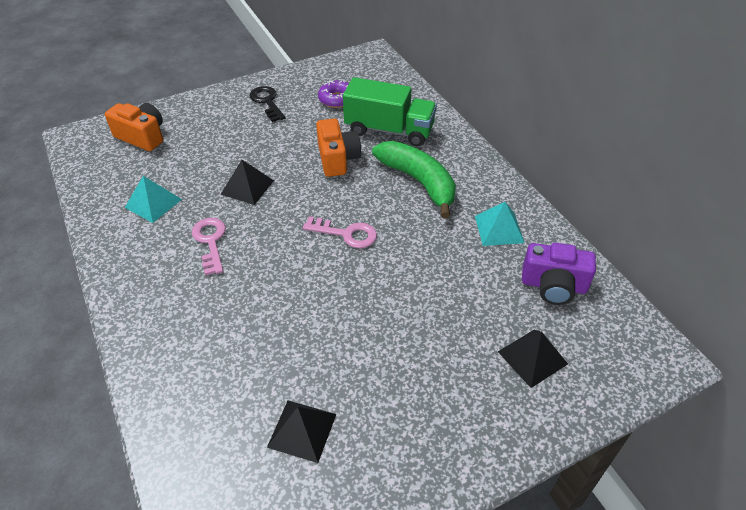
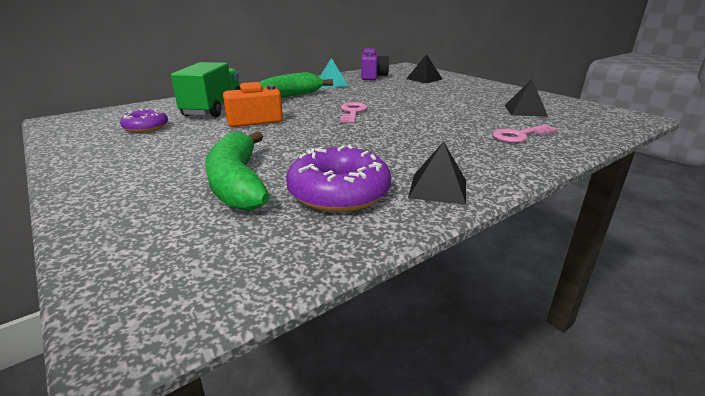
camera: 100 degrees left, 20 degrees down
(142, 136) = (172, 235): orange camera -> none
(153, 203) = (339, 193): turquoise pyramid -> purple donut
(195, 156) = (238, 183): none -> green banana
(210, 242) = (388, 153): pink key -> pink key (519, 135)
(247, 187) = (300, 148): black pyramid -> black pyramid (438, 188)
(267, 102) = (126, 158): black key -> none

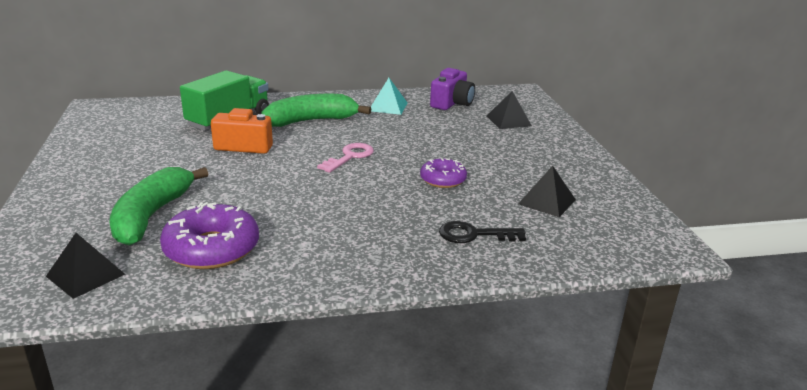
camera: 25 degrees right, 0 degrees up
(146, 127) = (149, 132): purple donut -> purple donut (443, 180)
(438, 188) = (295, 270): black pyramid -> black pyramid (86, 275)
(519, 135) = (474, 235): pink key -> black key

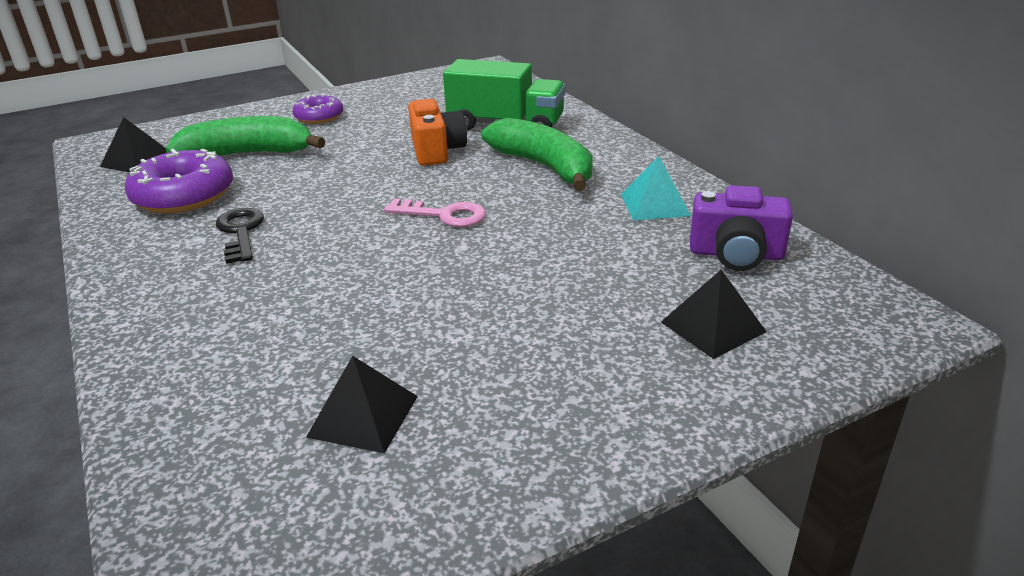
camera: 75 degrees right, 5 degrees up
(443, 180) = (404, 298): purple donut -> purple donut (319, 117)
(474, 235) = (230, 354): black key -> black key (241, 232)

